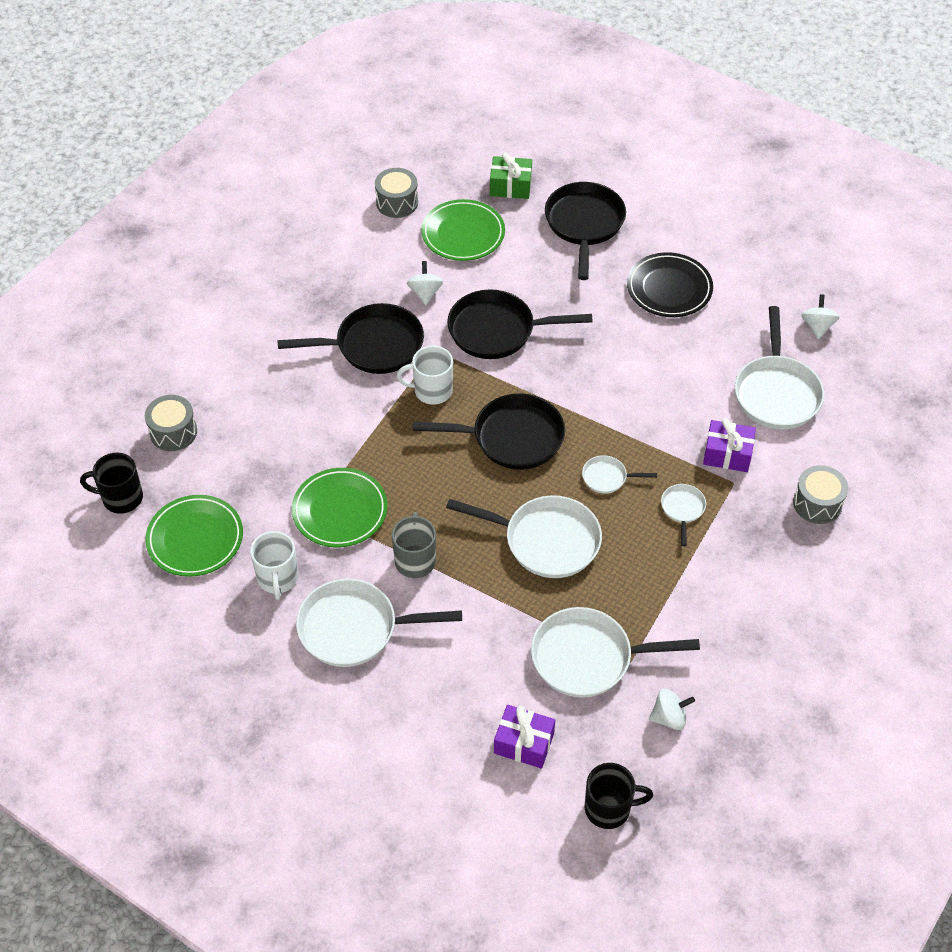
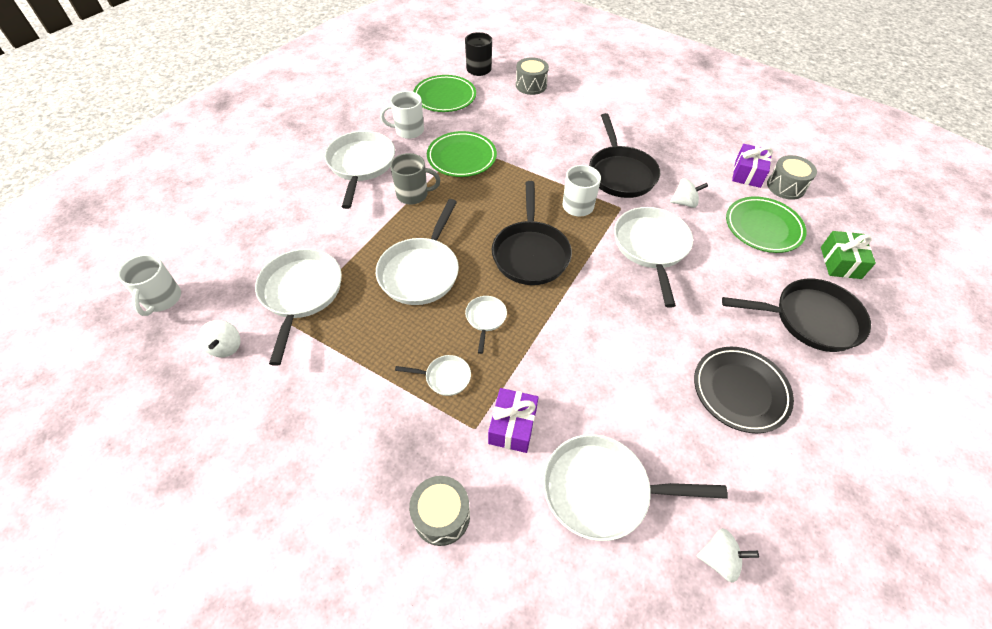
camera: 90 degrees right, 0 degrees up
(497, 330) = (651, 247): black pan -> white pan
(524, 743) = (238, 250): purple gift -> purple gift (747, 174)
(609, 808) = (162, 299): black mug -> white mug

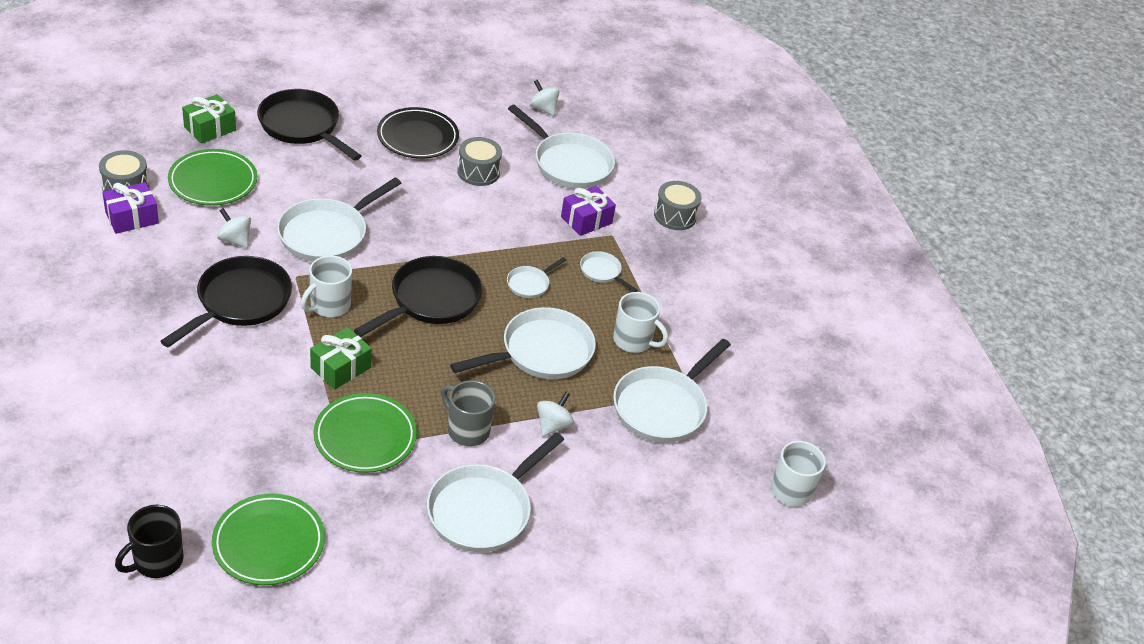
camera: 145 degrees left, 10 degrees down
(226, 347) = (754, 406): white spinning top -> white spinning top (553, 425)
(408, 131) = (378, 520): white mug -> white mug (633, 341)
(521, 179) = (341, 368): none -> green gift
(531, 85) = (140, 476): grey drum -> grey drum (478, 172)

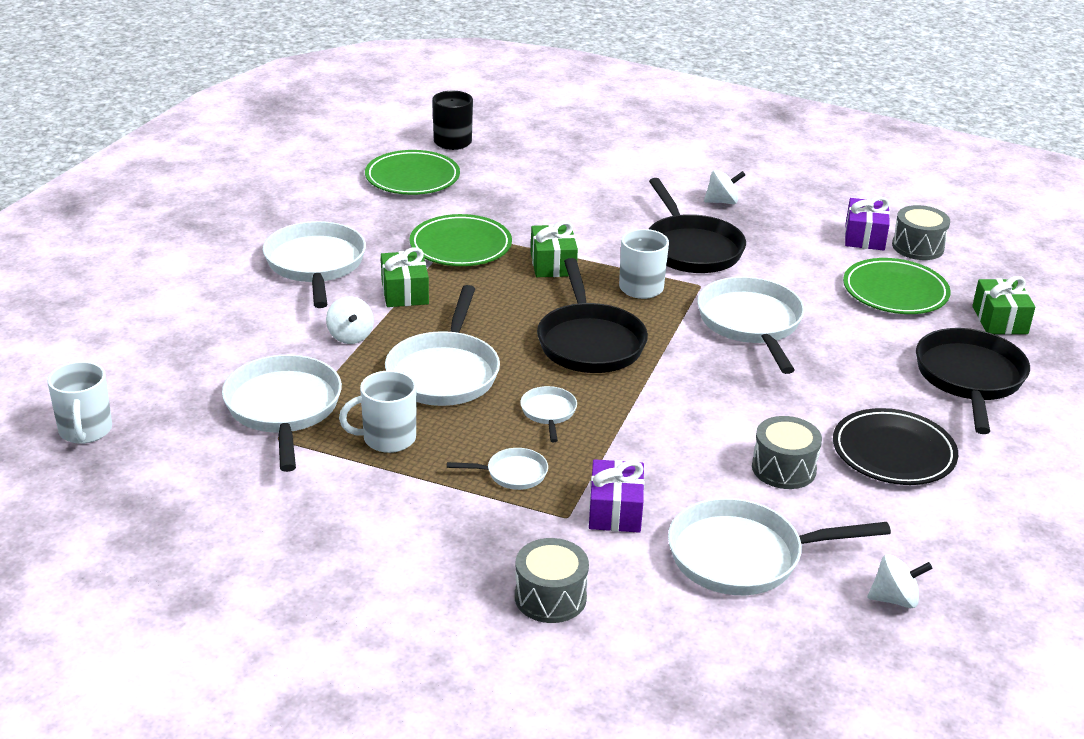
camera: 135 degrees right, 10 degrees down
(235, 240) = (786, 273): white spinning top -> white spinning top (722, 202)
(302, 126) = (969, 378): black pan -> black pan turned 75 degrees counterclockwise
(467, 430) = (404, 292): grey mug -> green gift

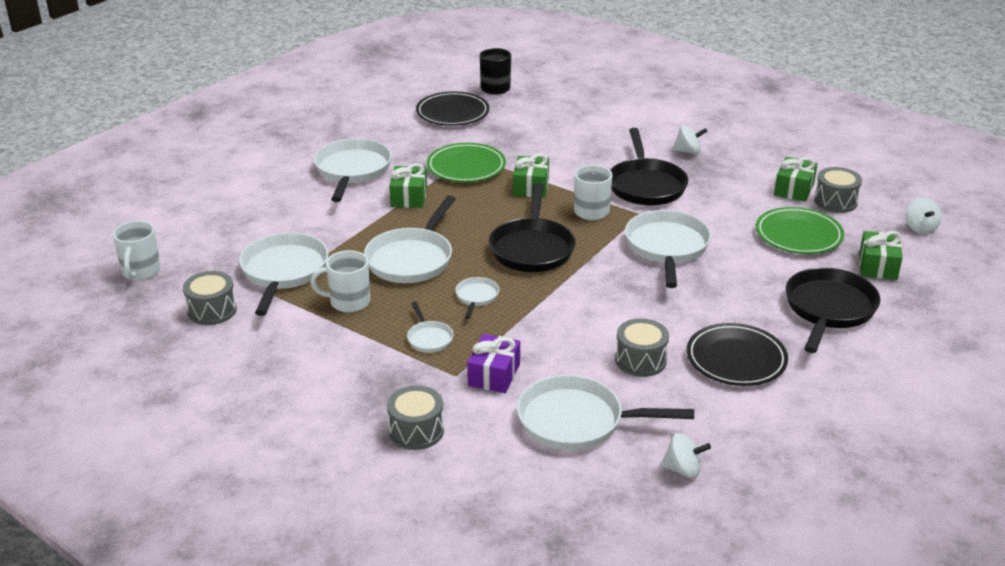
camera: 15 degrees right, 0 degrees up
(208, 472) = (212, 310): none -> grey drum
(350, 336) = (354, 225): white spinning top -> white spinning top (920, 228)
(412, 178) = (452, 113): green plate -> black plate
(512, 474) = (429, 338): white pan -> white pan turned 60 degrees clockwise
(864, 237) = (794, 189): purple gift -> green gift

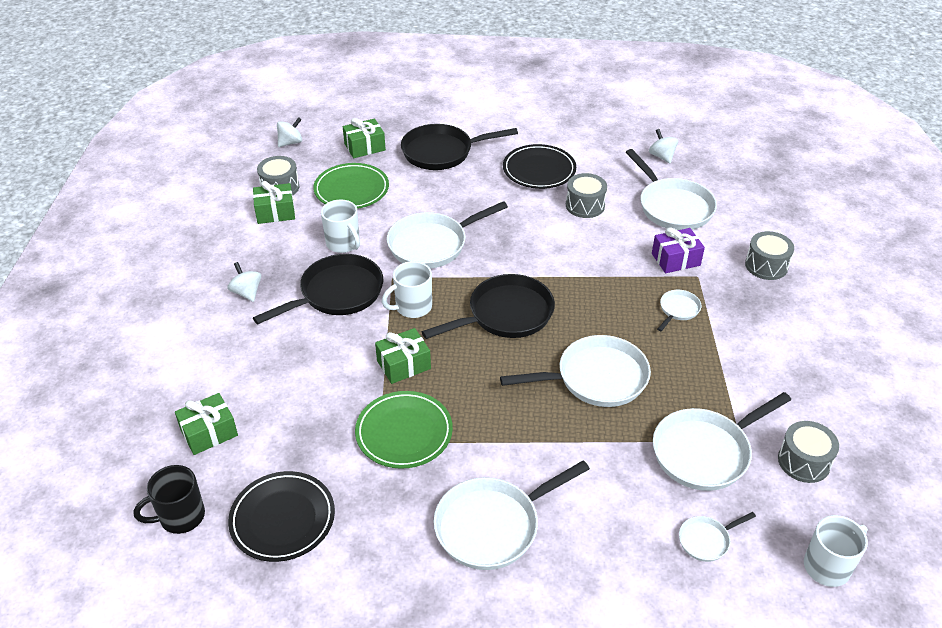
camera: 125 degrees left, 10 degrees up
(348, 302) = (692, 381): white mug -> white mug (343, 244)
(409, 197) = (501, 442): green gift -> green gift (209, 432)
(476, 297) = (603, 312): white pan -> white pan (706, 540)

